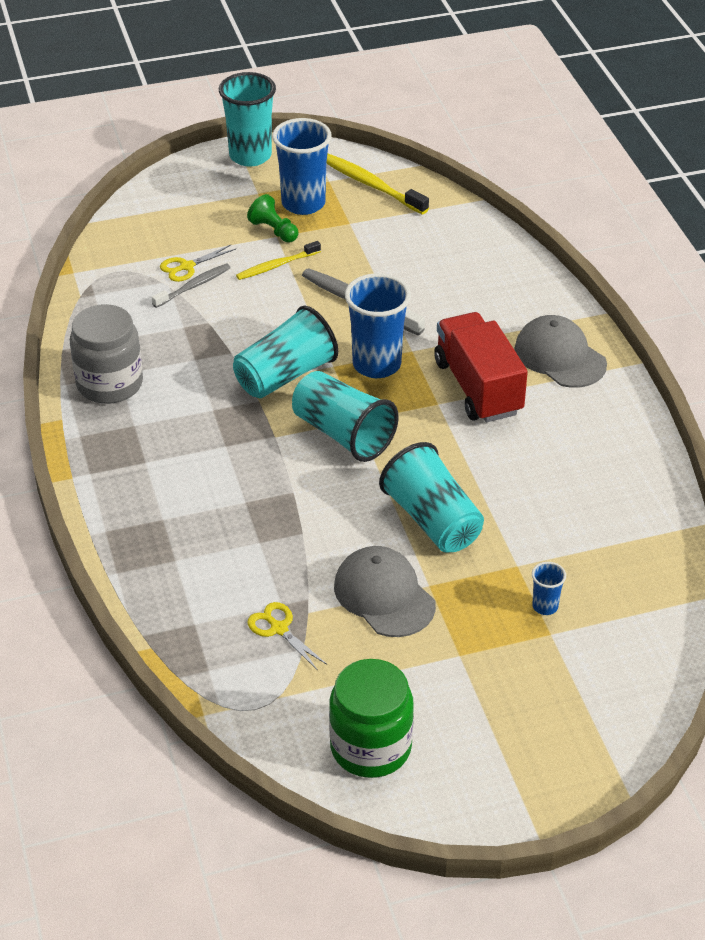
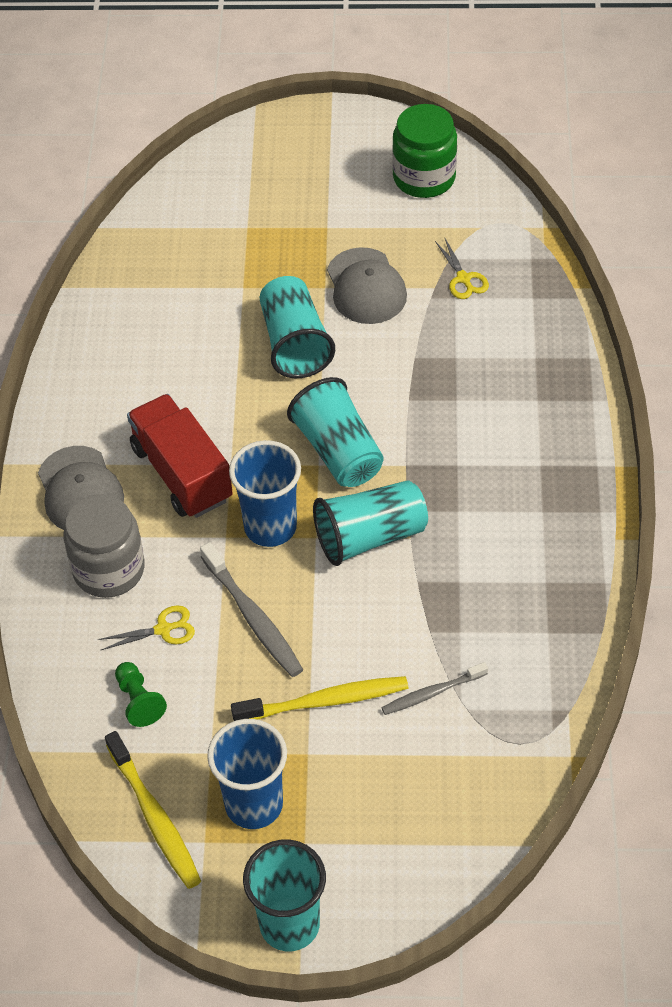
camera: 160 degrees left, 10 degrees up
(110, 384) = (557, 572): grey jar -> grey jar (109, 569)
(186, 267) = (431, 728): yellow scissors -> yellow scissors (163, 629)
(274, 231) = (307, 763): green pawn -> green pawn (139, 701)
(276, 266) = (325, 701): yellow toothbrush -> yellow toothbrush, size x1.56
(478, 387) = (182, 473): red truck -> red truck turned 150 degrees clockwise
(545, 606) = (239, 248): blue cup -> none

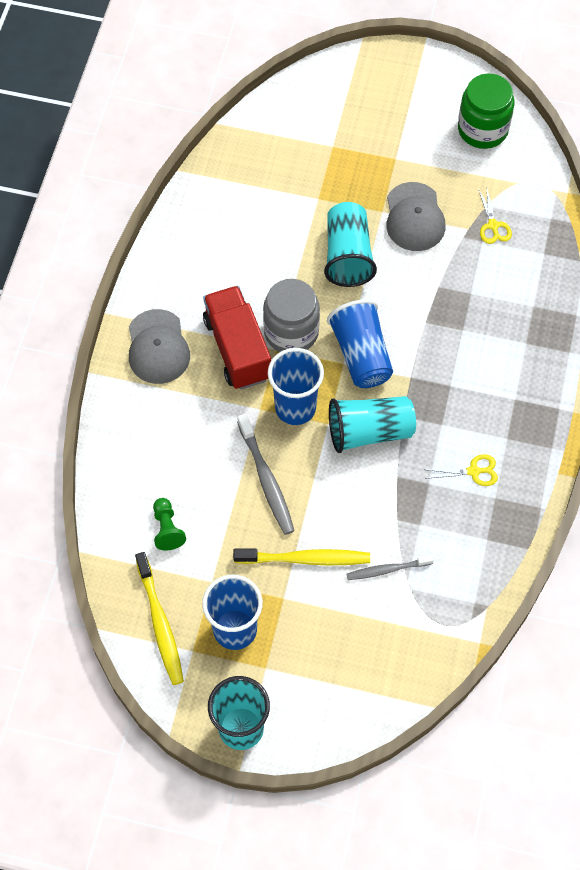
camera: 10 degrees right, 10 degrees up
(109, 569) = (166, 417): grey jar -> grey jar (291, 332)
(163, 629) = (197, 475): yellow scissors -> yellow scissors (474, 471)
(338, 451) = (361, 355): turquoise cup -> blue cup

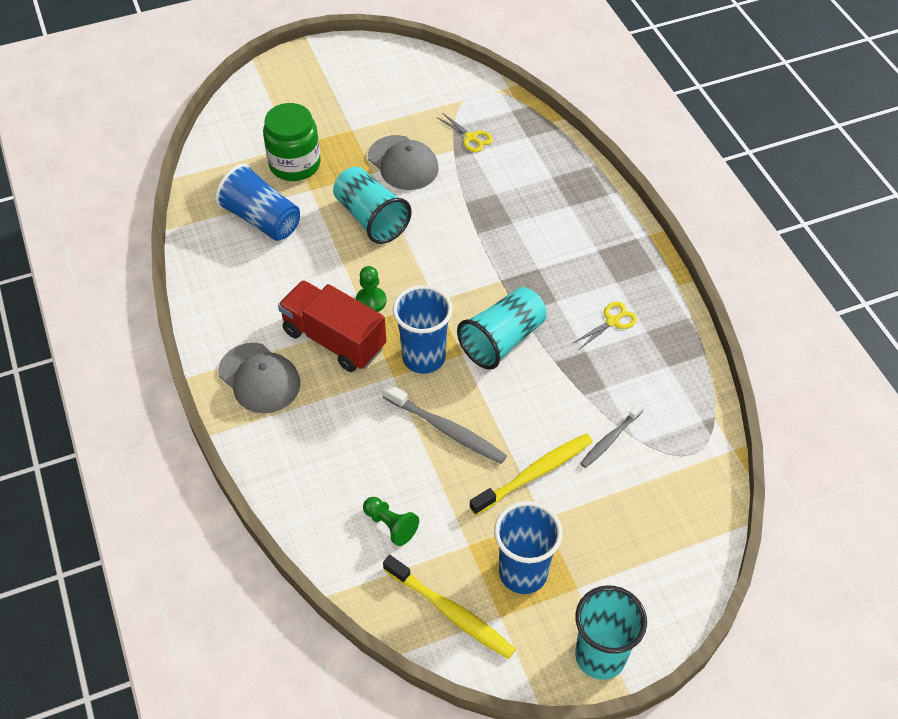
camera: 35 degrees left, 10 degrees down
(291, 332) = (371, 301): grey jar -> green pawn
(361, 355) = (445, 286): blue cup -> blue cup (262, 219)
(482, 129) = (405, 76): green jar -> green jar (295, 164)

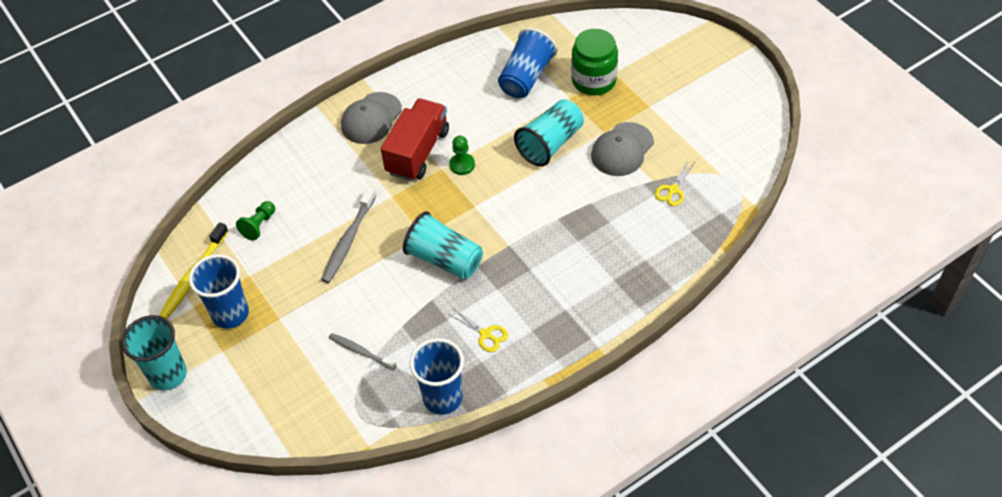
camera: 80 degrees right, 0 degrees up
(424, 357) = (414, 211): blue cup -> blue cup (442, 398)
(535, 473) = (318, 305): yellow toothbrush -> none

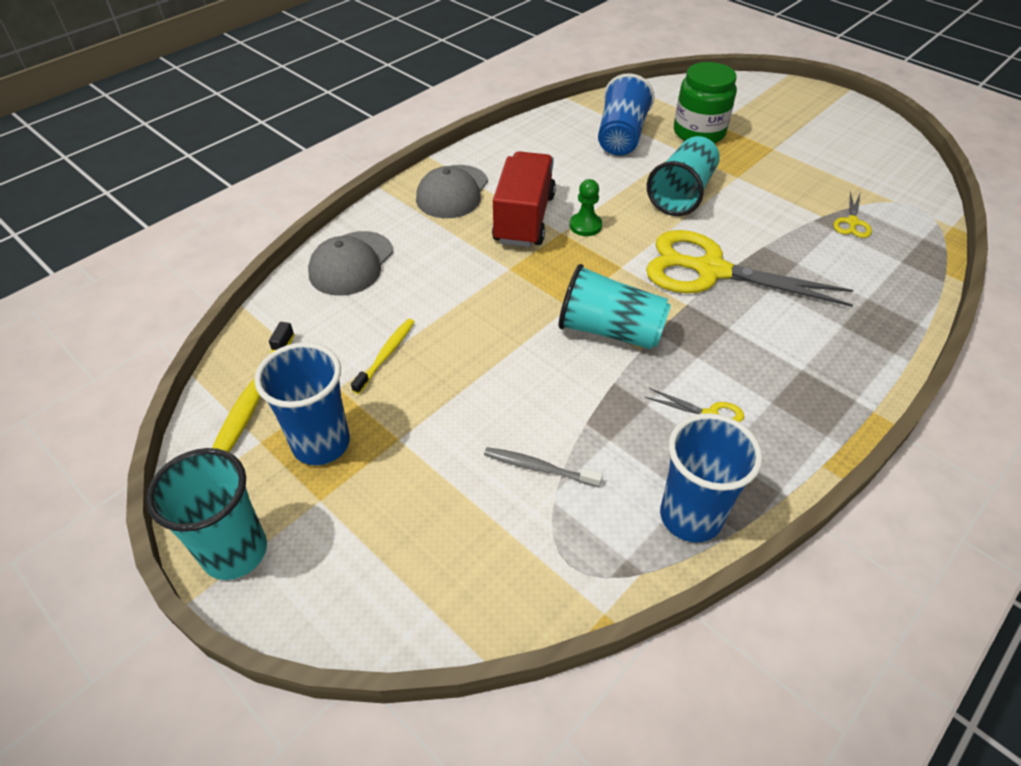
camera: 15 degrees left, 5 degrees down
(259, 225) = (337, 323): green pawn -> none
(286, 255) = (386, 355): none -> yellow toothbrush
(348, 240) = (469, 325): grey toothbrush -> none
(539, 219) = (710, 270): none -> yellow scissors
(622, 149) = (768, 190): grey cap -> grey cap (351, 264)

